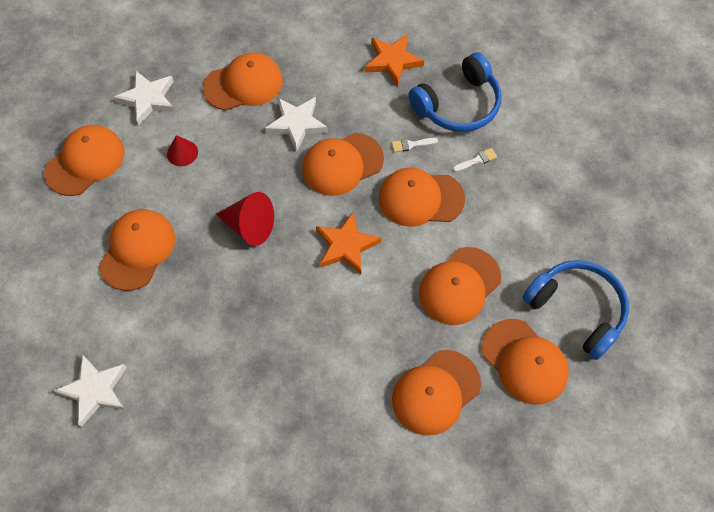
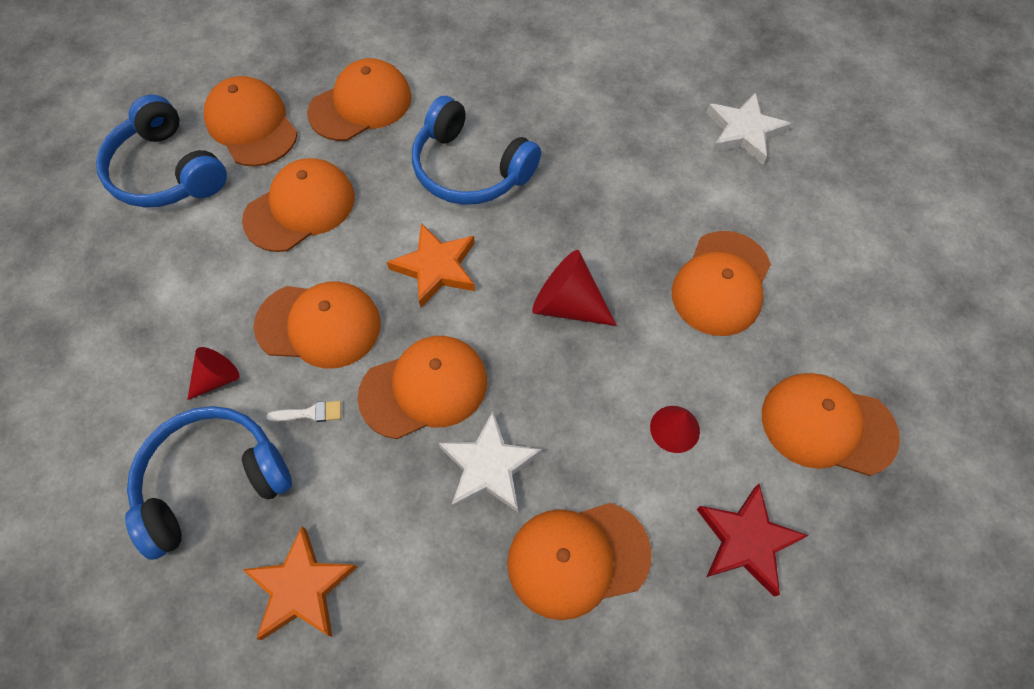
camera: 175 degrees left, 0 degrees up
(85, 162) = (827, 425): orange cap -> orange cap turned 60 degrees clockwise
(148, 99) = (746, 541): white star -> red star
(331, 332) = (470, 169): none -> blue headphones
(477, 160) = (217, 378): white brush -> red cone

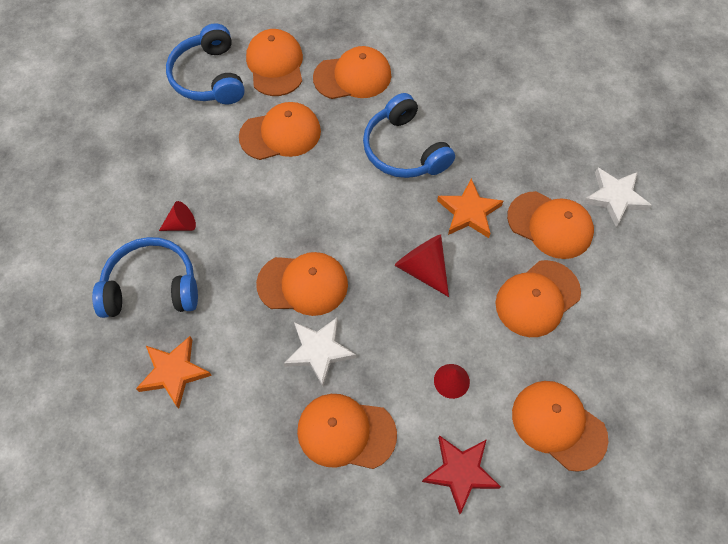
camera: 25 degrees right, 0 degrees up
(310, 413) = (226, 270): white brush -> none
(319, 325) = (257, 216): orange cap -> orange cap (550, 225)
(436, 267) = (348, 209): orange star -> orange star (469, 212)

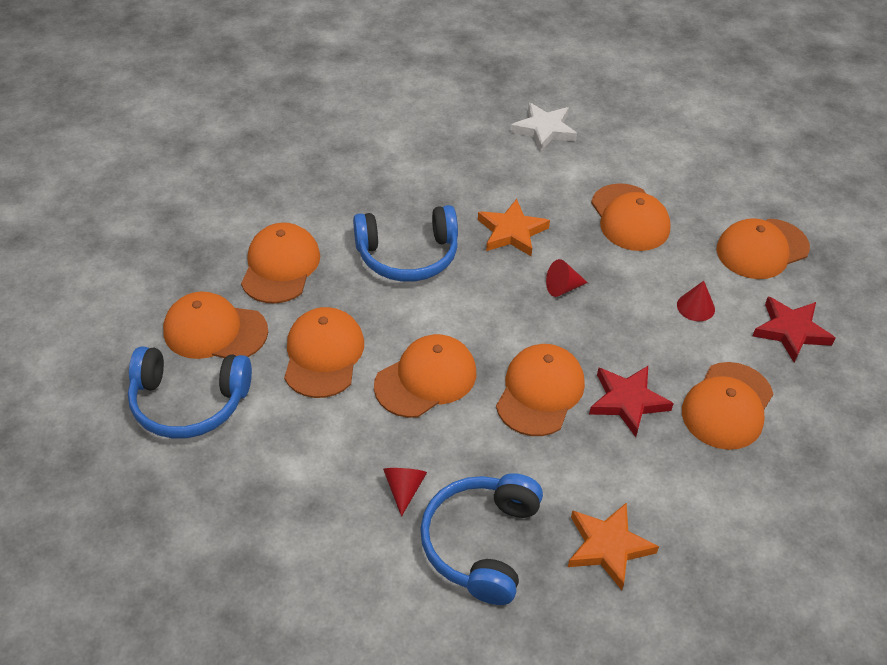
camera: 70 degrees left, 15 degrees down
(319, 351) = (627, 401): white star -> red star
(423, 269) = (563, 288): red cone -> red cone, size x0.61
(550, 225) = (554, 181): orange cap -> orange cap (426, 379)

